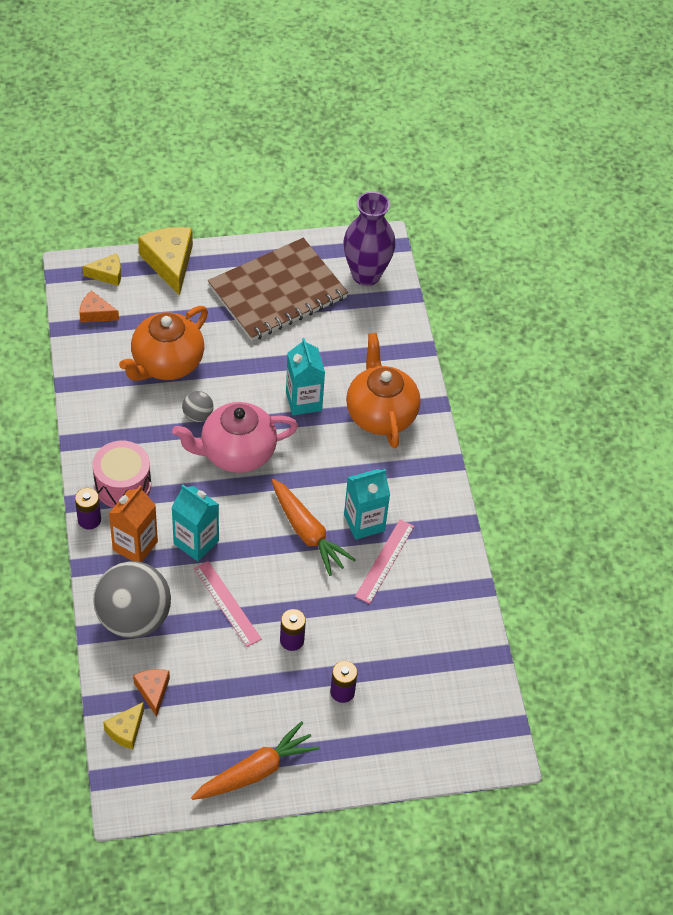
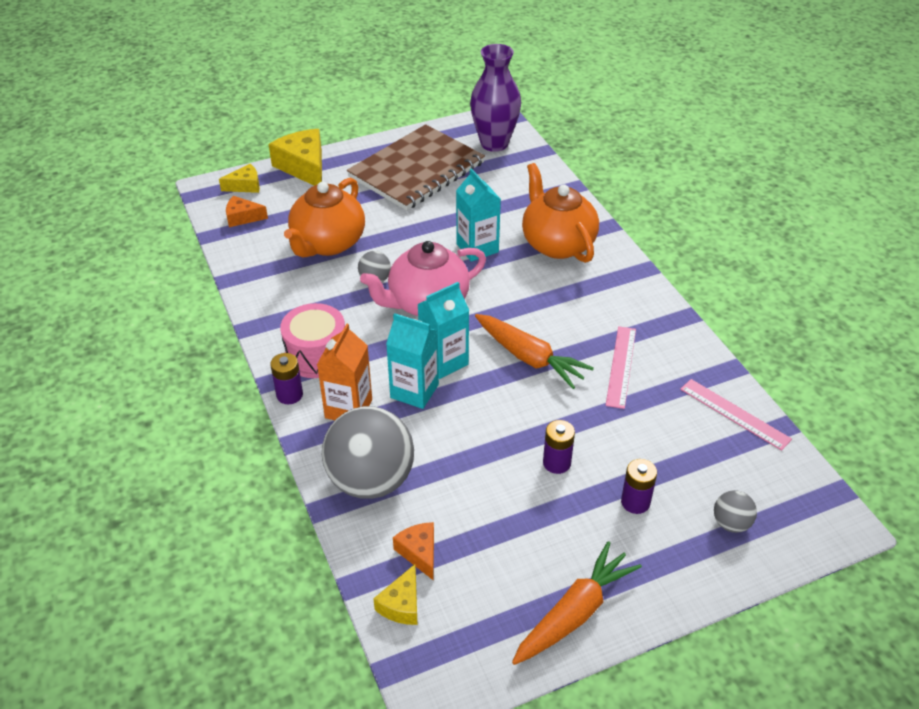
camera: 10 degrees left, 10 degrees down
(227, 603) = (470, 442): pink ruler -> pink ruler (734, 414)
(364, 522) = (583, 337): turquoise carton -> turquoise carton (444, 361)
(412, 730) = (731, 523): none -> grey ball

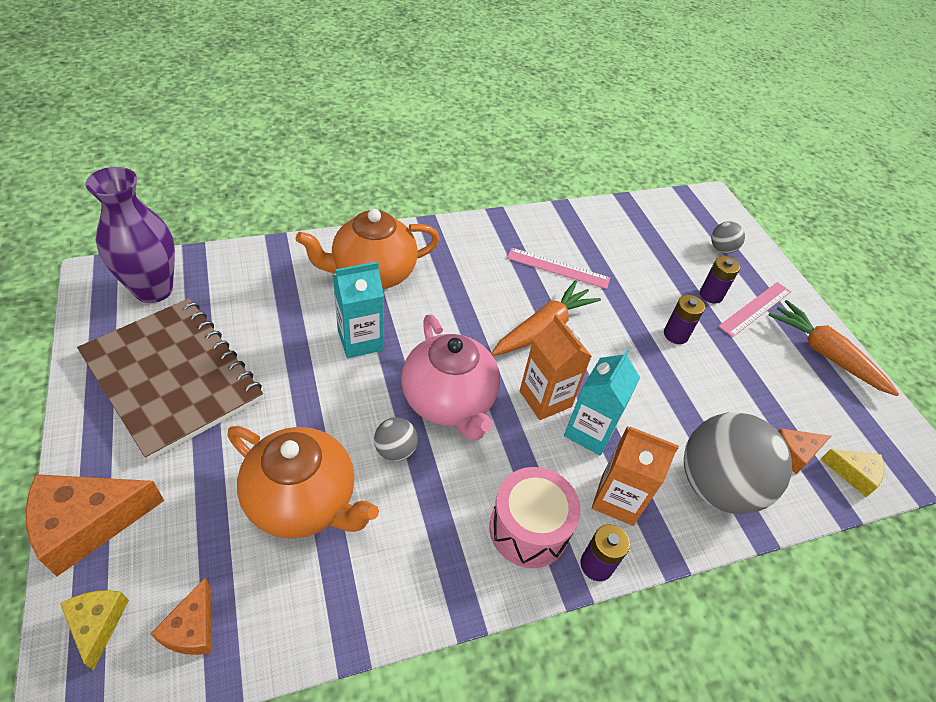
camera: 90 degrees left, 5 degrees up
(304, 167) = (88, 524): yellow cheese -> orange cheese
(444, 361) = (545, 399): turquoise carton -> orange carton
(734, 414) = (613, 218): pink ruler -> pink ruler (755, 309)

